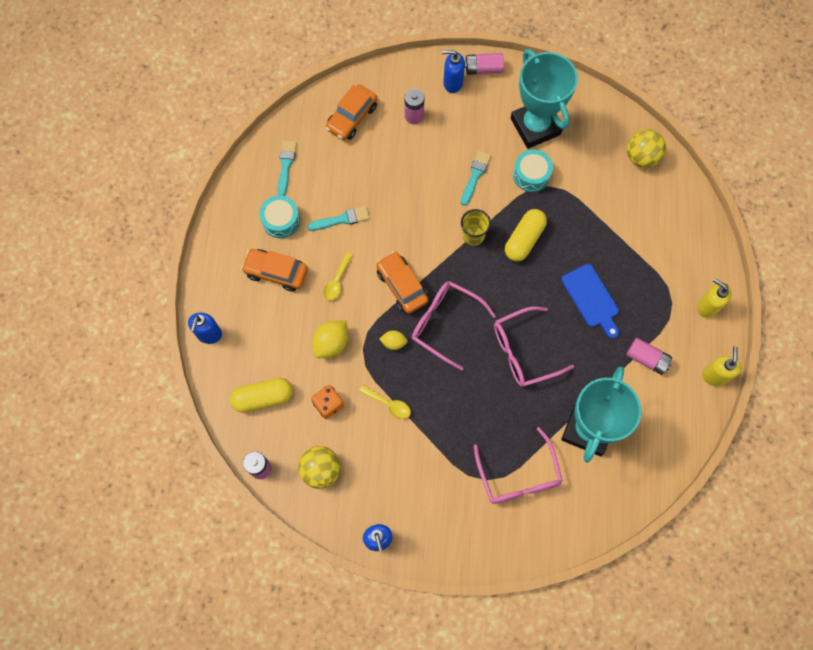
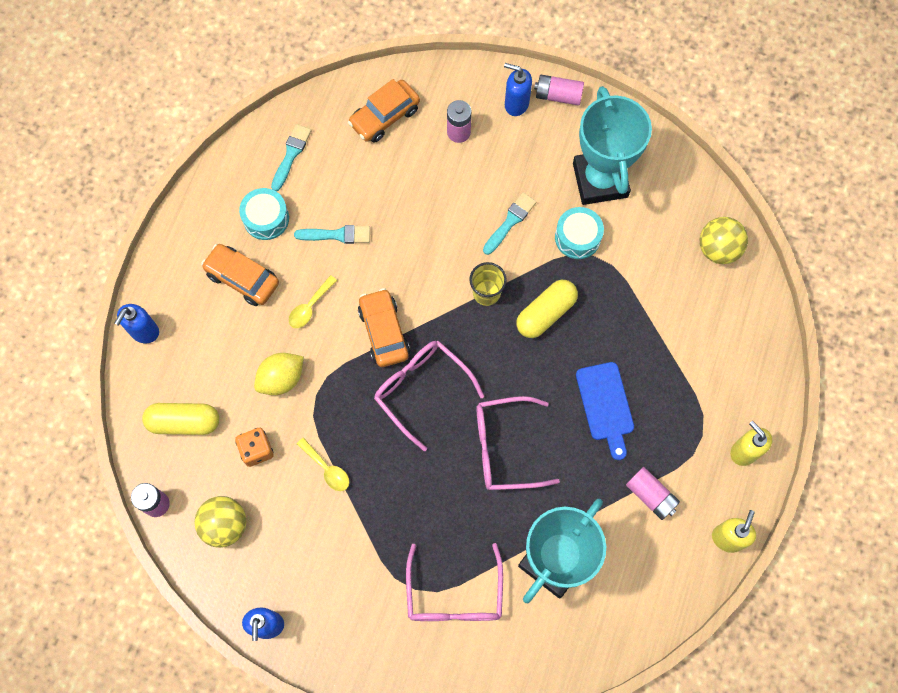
camera: 15 degrees right, 0 degrees up
(393, 342) = (354, 397): yellow lemon -> none

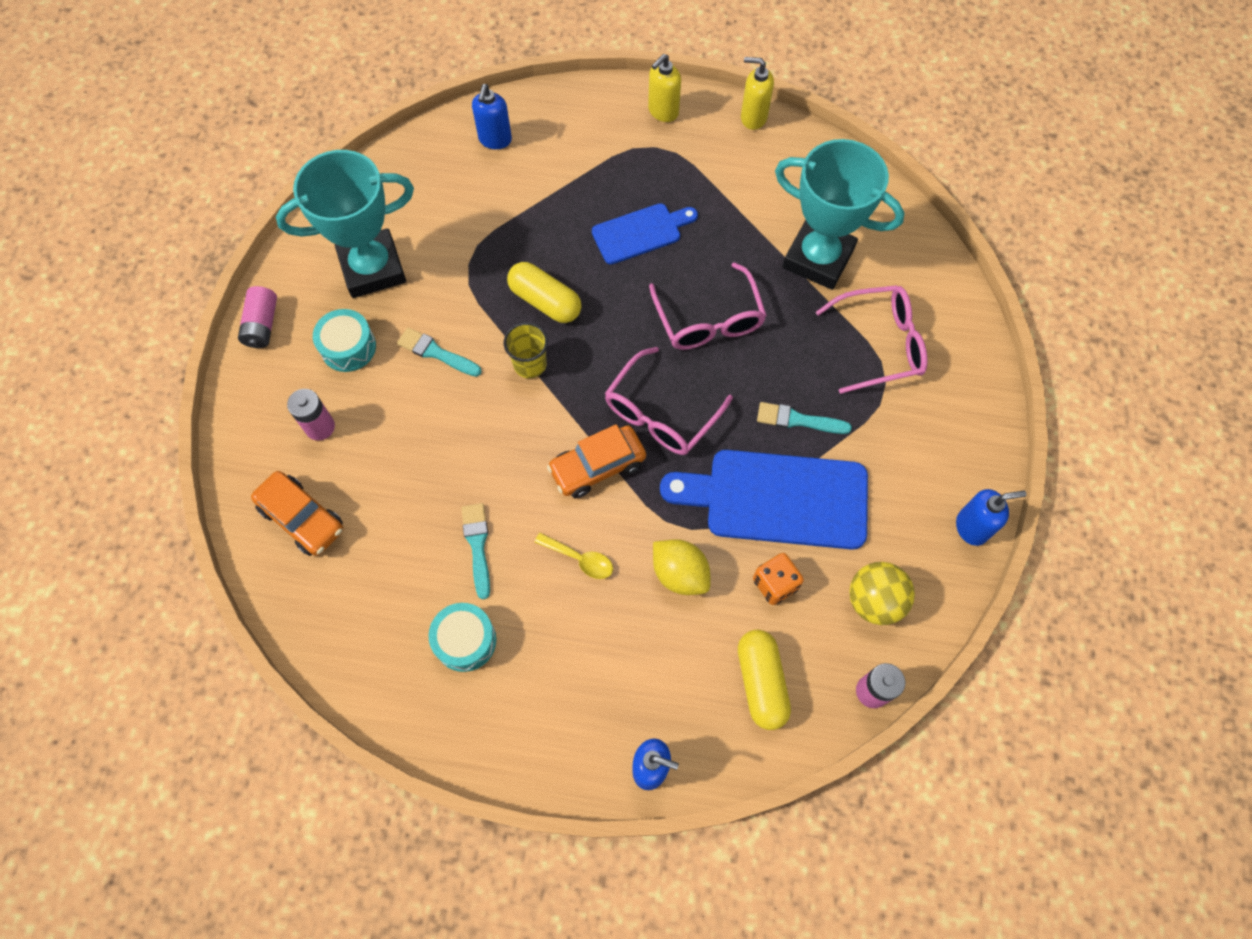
camera: 100 degrees left, 5 degrees down
(242, 278) = (555, 652): orange car -> none
(291, 155) = (367, 627): turquoise brush -> turquoise brush (798, 420)
(327, 468) = (777, 499): yellow spoon -> blue cutting board
(516, 104) = (276, 368): blue soap dispenser -> blue soap dispenser (495, 140)
(577, 237) = (448, 282): turquoise drum -> turquoise drum (348, 347)
(651, 495) = (727, 183): pink battery -> none
(718, 249) = (445, 151): yellow ball -> none

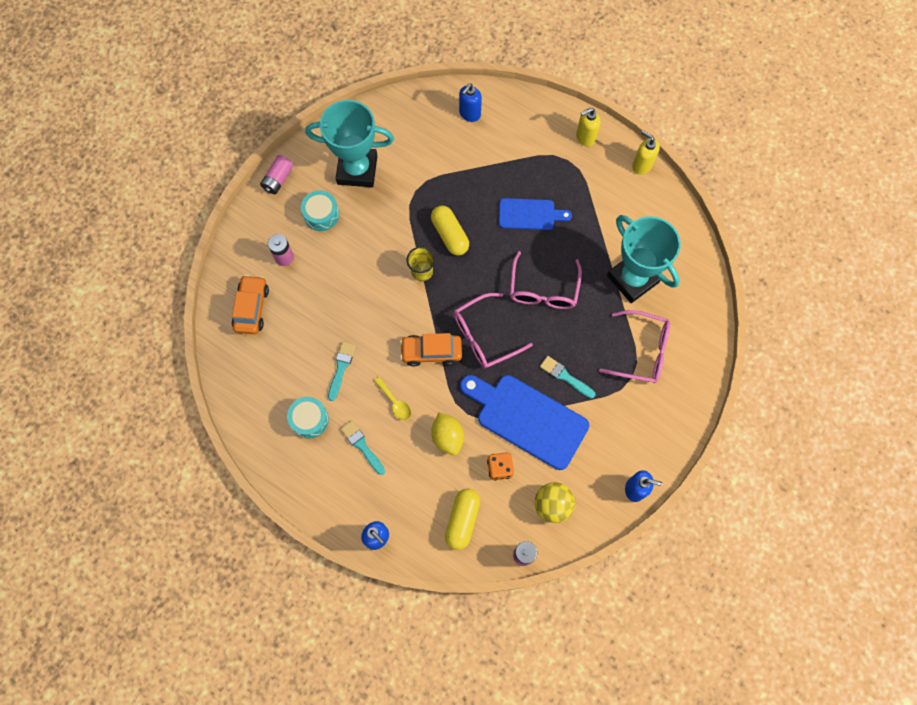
camera: 25 degrees right, 5 degrees up
(302, 518) = (251, 308): orange car -> orange car turned 150 degrees counterclockwise
(436, 352) = (370, 240): turquoise brush -> turquoise brush (362, 446)

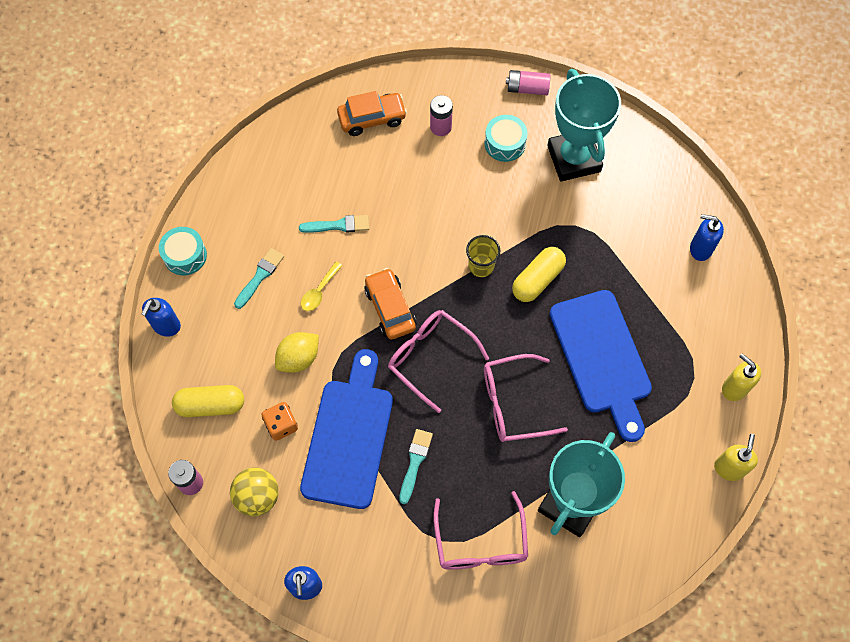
camera: 70 degrees right, 5 degrees down
(309, 419) = (271, 216): turquoise drum -> turquoise drum (185, 255)
(530, 214) = (602, 357): blue cutting board -> blue cutting board, size x1.72

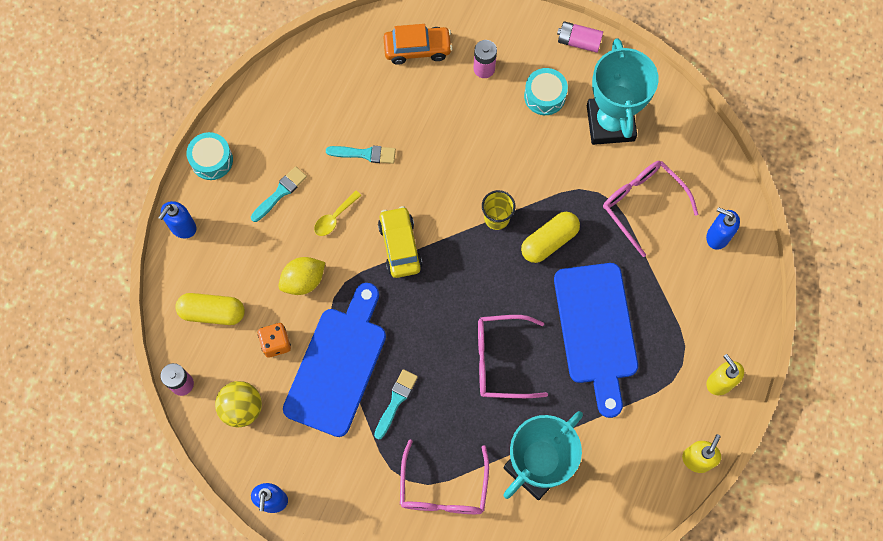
camera: 10 degrees right, 5 degrees up
(390, 308) = (400, 246): orange car -> yellow car
(430, 357) = (429, 301): pink glasses -> pink glasses (642, 204)

